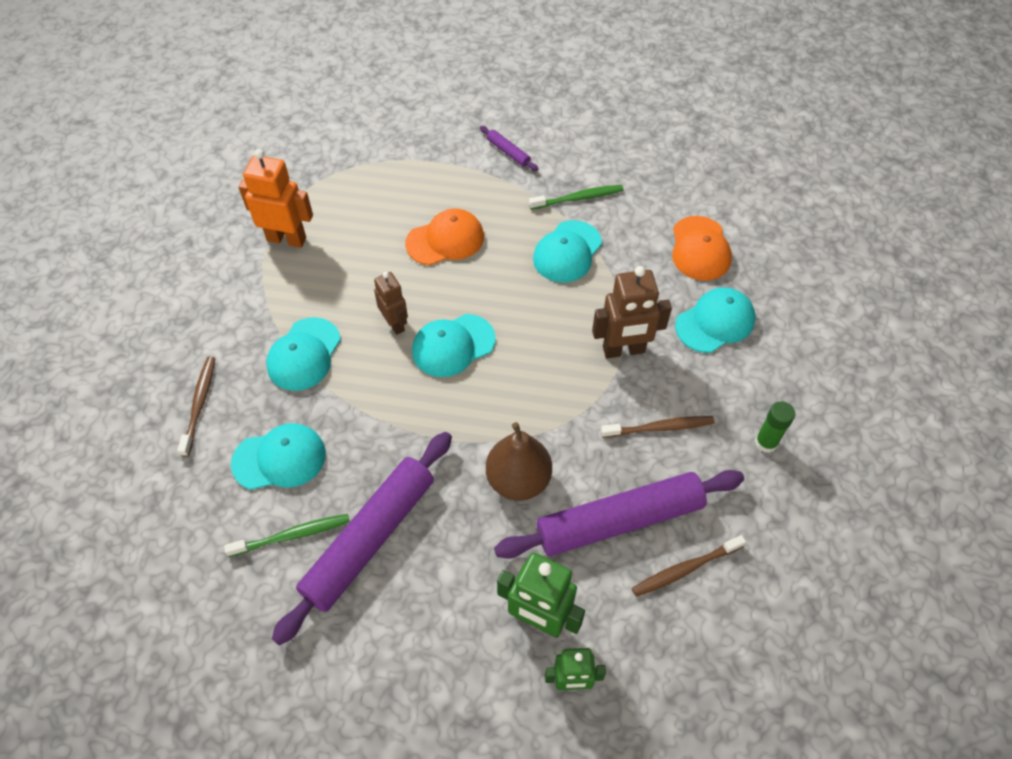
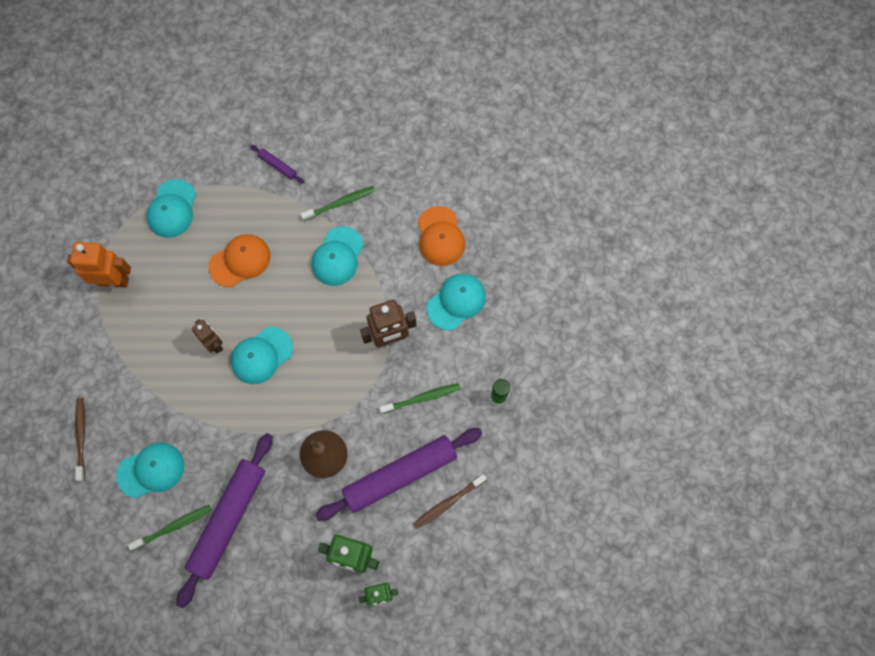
camera: 10 degrees left, 15 degrees up
(304, 354) = (150, 382): turquoise cap -> turquoise cap (172, 209)
(660, 428) = (422, 398): brown toothbrush -> green toothbrush

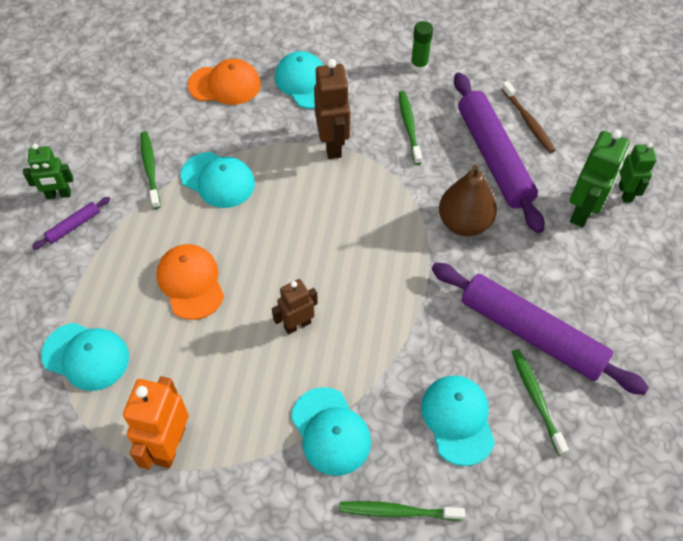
camera: 80 degrees left, 15 degrees down
(81, 437) = (397, 511): brown toothbrush -> green toothbrush
(261, 355) = (325, 273): turquoise cap -> turquoise cap (330, 431)
(304, 146) = (58, 195): none -> green robot

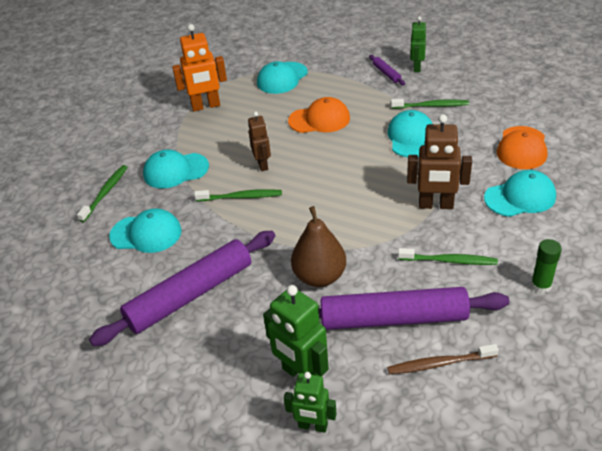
camera: 110 degrees right, 15 degrees down
(169, 445) = (206, 106): orange robot -> orange robot turned 135 degrees clockwise
(218, 180) = (411, 137): turquoise cap -> turquoise cap turned 135 degrees clockwise
(536, 398) = (135, 282): green toothbrush -> green toothbrush (241, 197)

